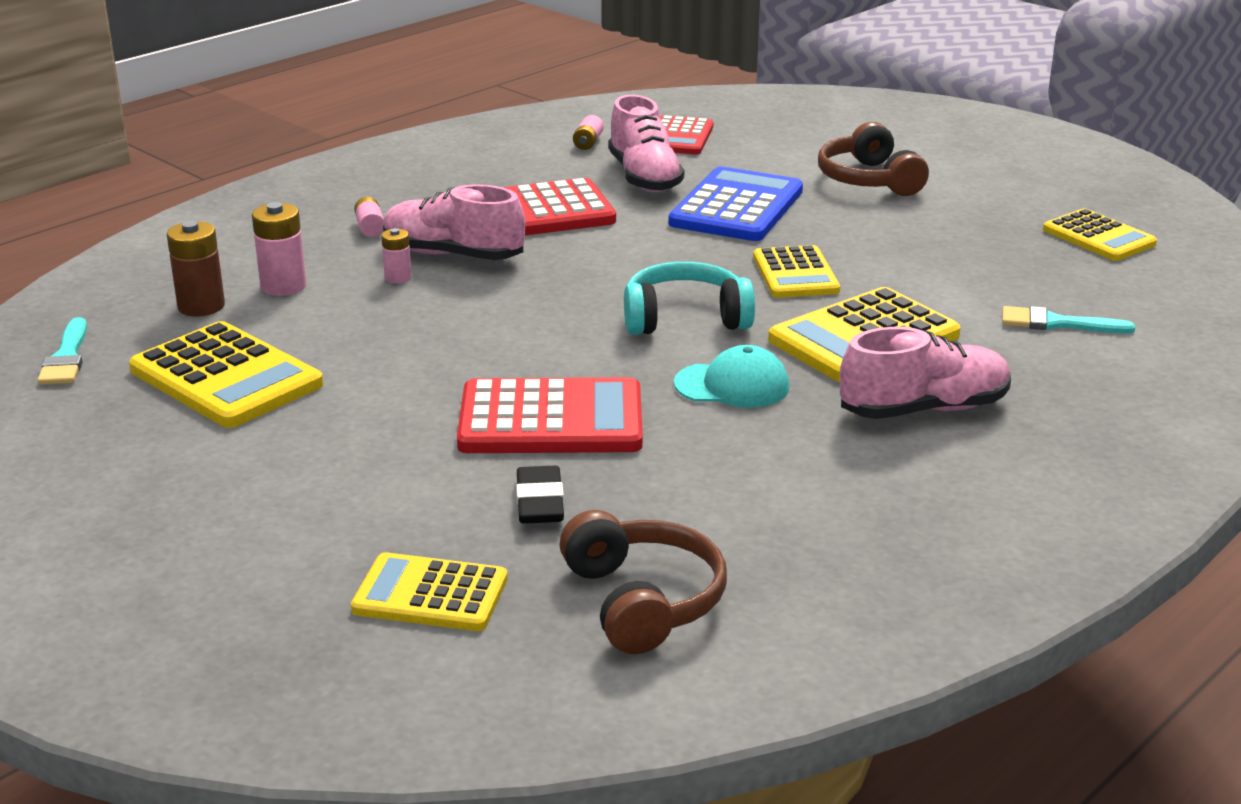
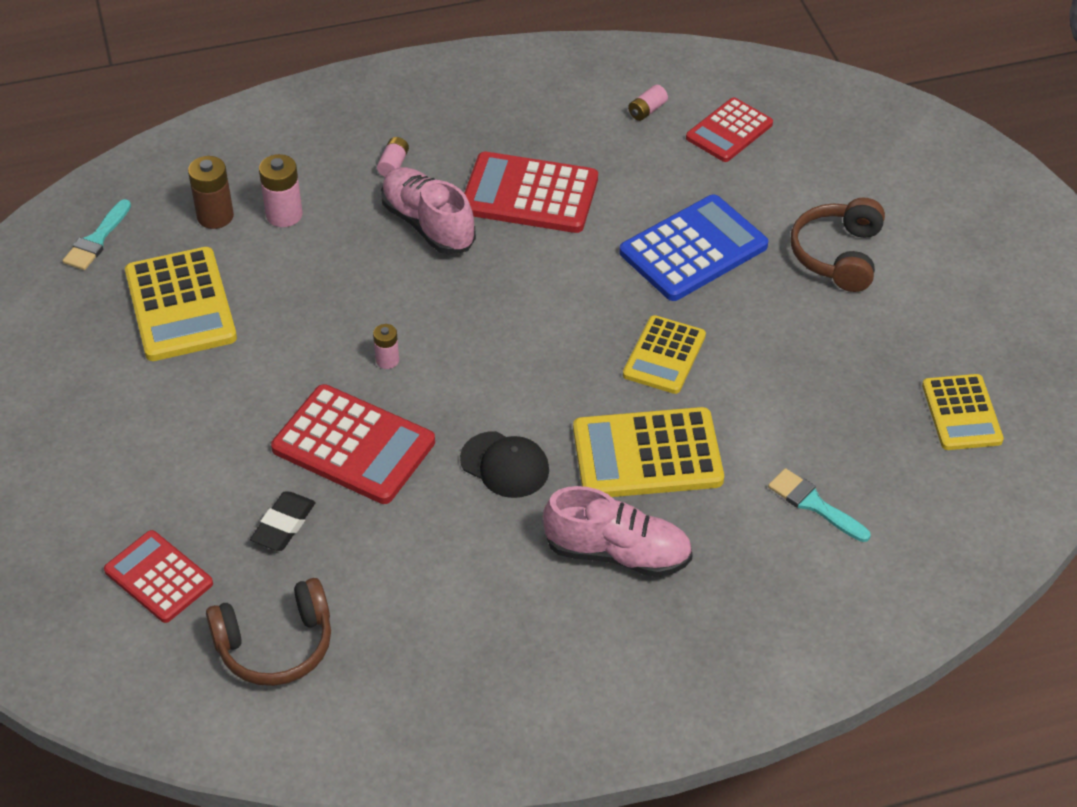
camera: 30 degrees right, 20 degrees up
(398, 278) = (369, 237): pink battery -> pink battery (387, 360)
(430, 594) = (158, 577): yellow calculator -> red calculator
(643, 601) = (275, 645): brown headphones -> brown headphones turned 60 degrees clockwise
(644, 177) = (653, 178): pink shoe -> none
(685, 318) = (535, 374): turquoise headphones -> none
(732, 385) = (505, 465): turquoise cap -> black cap

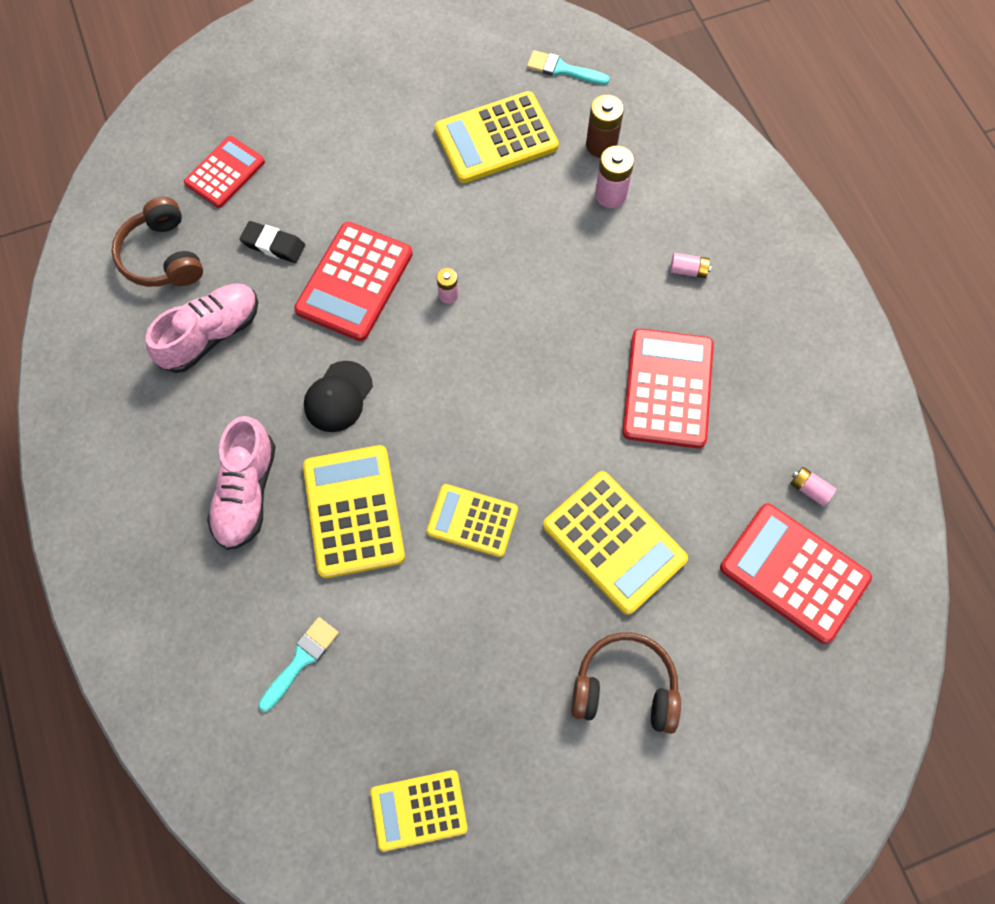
camera: 85 degrees right, 20 degrees up
(428, 224) = (615, 307): pink shoe -> pink shoe (211, 335)
(693, 249) = (614, 542): blue calculator -> yellow calculator
(729, 131) = (794, 573): red calculator -> red calculator, size x1.55

